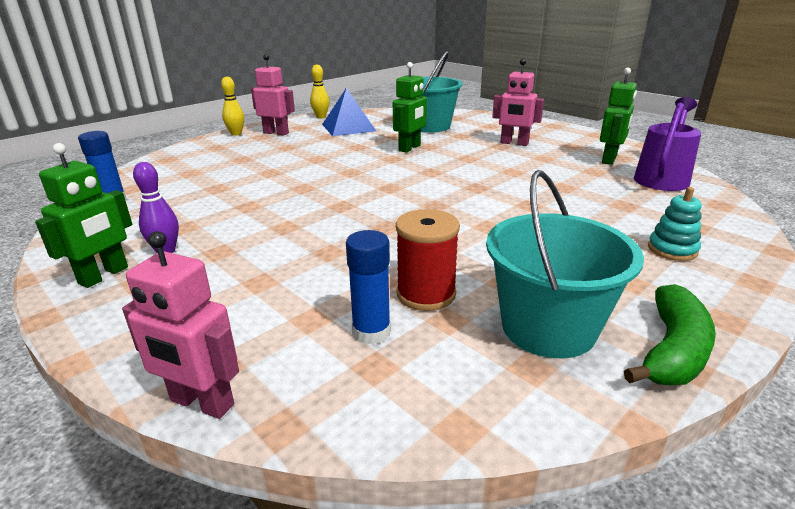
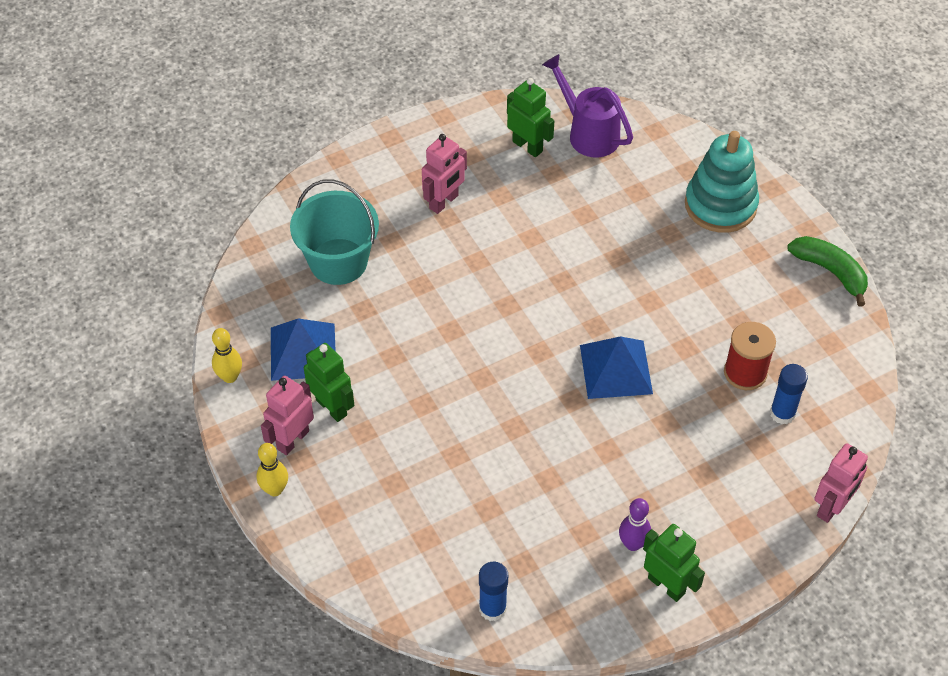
camera: 75 degrees left, 25 degrees up
(387, 219) = (616, 369): none -> blue pyramid
(410, 148) = (421, 304): green robot -> green robot (332, 407)
(548, 327) = (797, 319): turquoise bucket -> none
(672, 249) = (720, 205): turquoise stacking toy -> turquoise stacking toy, size x2.04

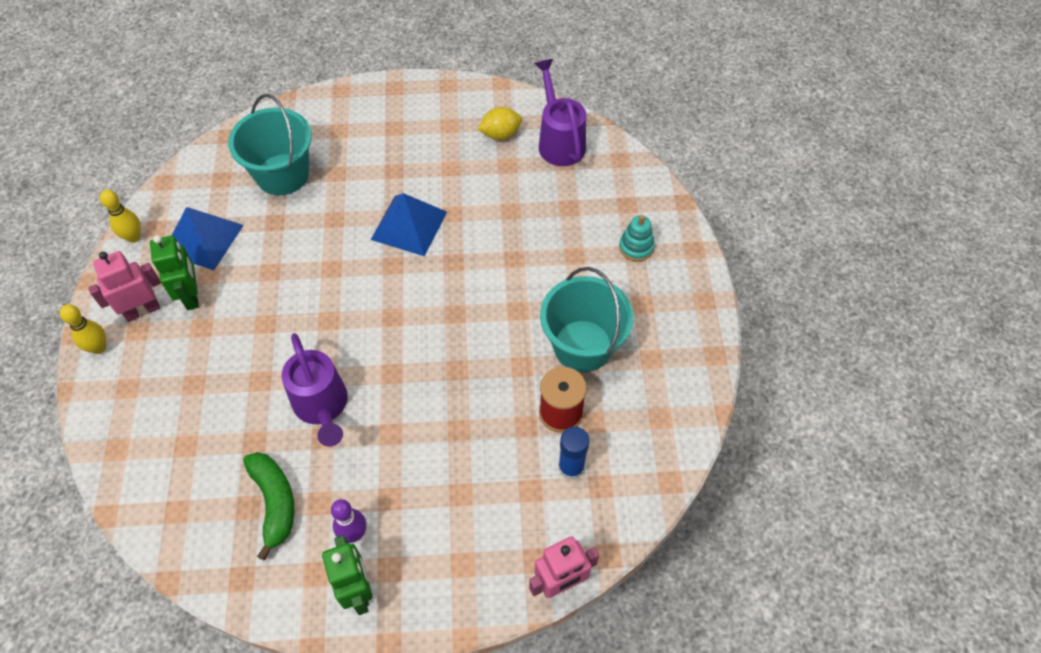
camera: 25 degrees right, 5 degrees up
(444, 202) = (400, 156): pink robot -> none
(492, 608) = (194, 538): blue glue stick -> none
(527, 146) = (500, 134): green robot -> yellow lemon
(530, 453) = (322, 406): none -> purple watering can
(616, 369) = (446, 360): blue pyramid -> blue pyramid (409, 225)
(720, 205) = (636, 247): turquoise stacking toy -> turquoise stacking toy, size x0.49
(727, 309) = (582, 346): none -> turquoise bucket
(830, 271) = (701, 348): green banana -> green banana (274, 502)

